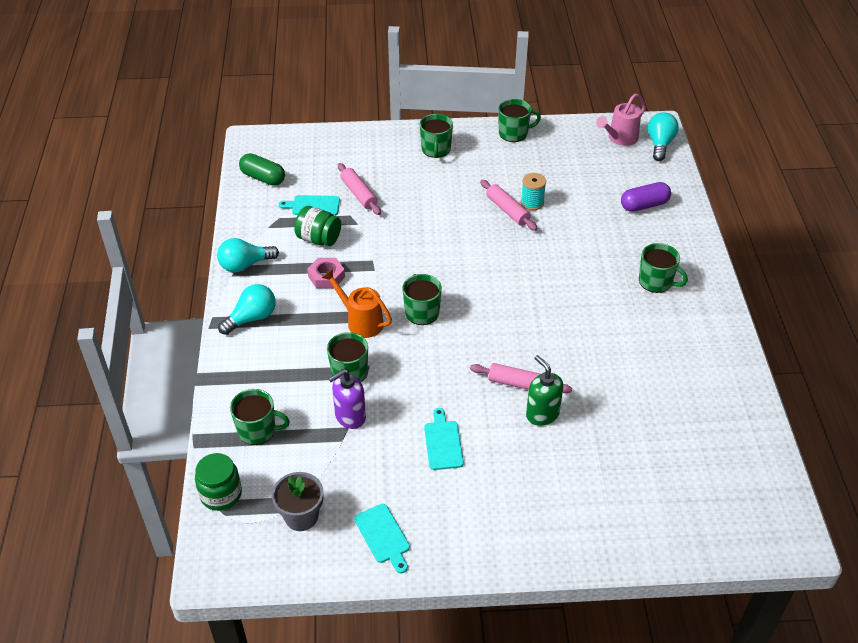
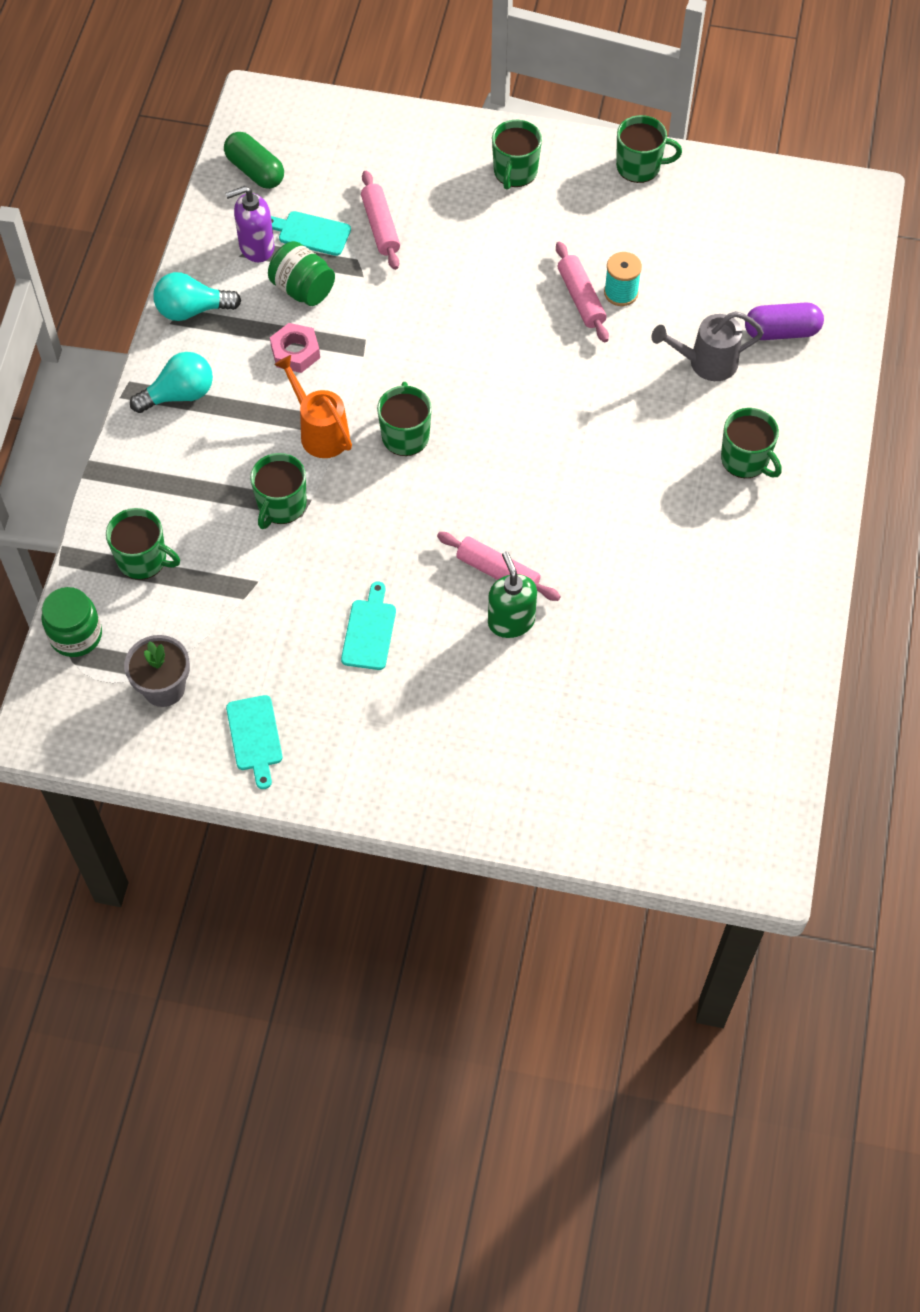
camera: 15 degrees right, 15 degrees up
(350, 416) = (263, 567): purple soap dispenser -> purple soap dispenser (256, 247)
(604, 231) = (705, 363): none -> grey watering can
(619, 138) = (794, 208): pink watering can -> none
(660, 144) = (850, 230): turquoise light bulb -> none

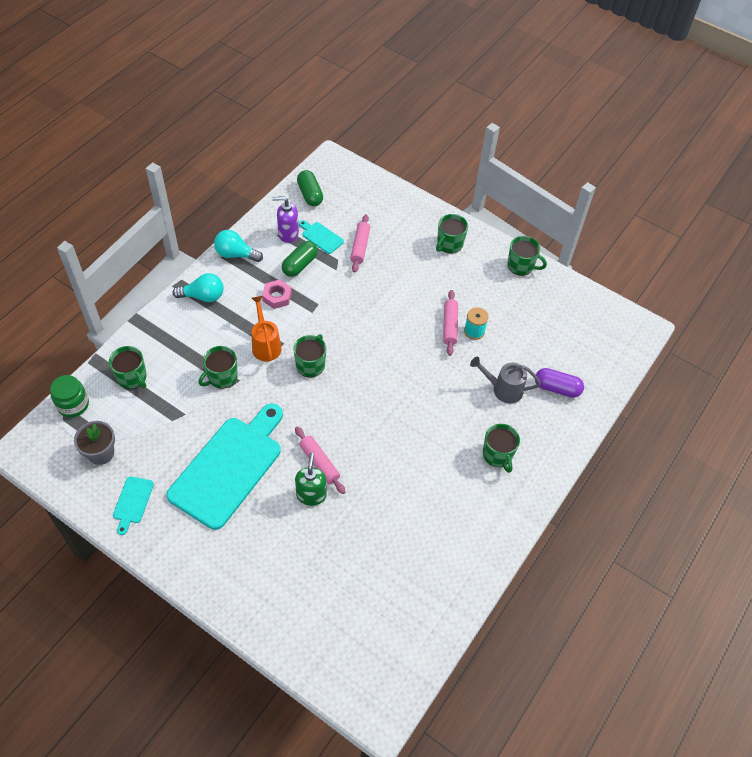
camera: 20 degrees right, 5 degrees down
(303, 289) = (300, 265): green jar -> green capsule
(369, 631) = (229, 467): turquoise cutting board -> turquoise cutting board, size x2.42

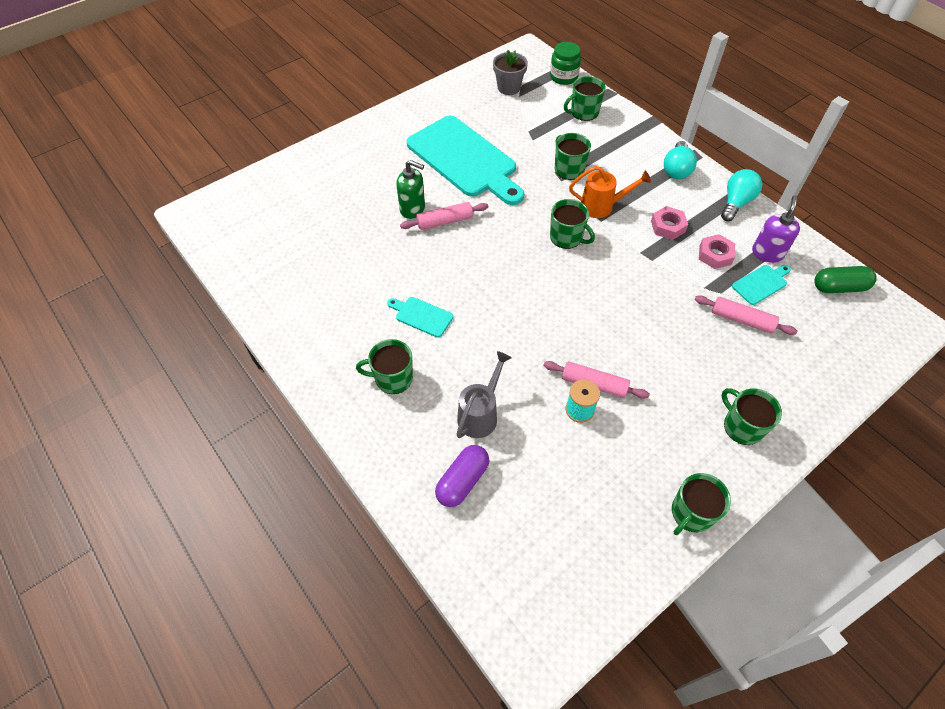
camera: 110 degrees right, 0 degrees up
(132, 502) = (454, 100): turquoise cutting board -> turquoise cutting board (421, 316)
(300, 265) = (715, 255): green capsule -> pink nut

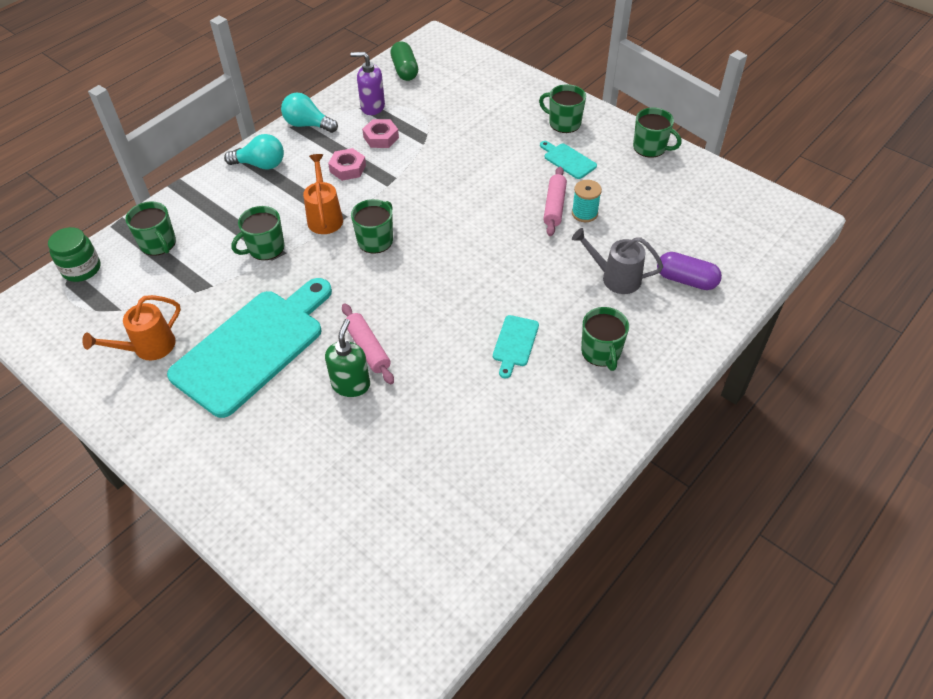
camera: 100 degrees left, 5 degrees down
(479, 109) = (148, 348): none -> orange watering can
(508, 88) = (100, 323): grey flower pot -> none
(741, 320) = (455, 122): pink rolling pin -> none
(742, 426) = (564, 123): green mug -> green mug turned 75 degrees clockwise
(761, 284) = (410, 111): turquoise cutting board -> turquoise cutting board (568, 160)

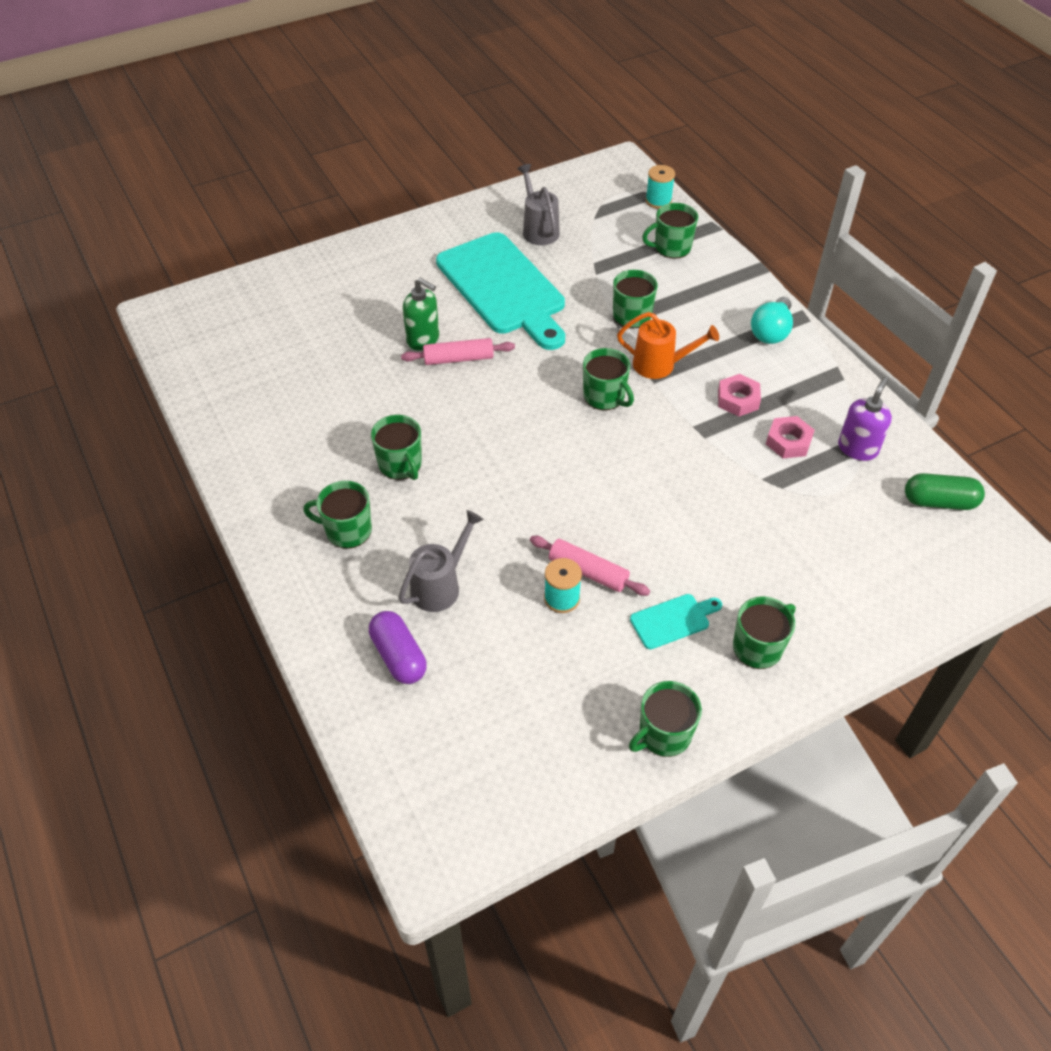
camera: 110 degrees right, 0 degrees up
(81, 269) = (658, 201): green jar -> turquoise spool
(148, 348) = (538, 229): orange watering can -> grey watering can
(307, 125) = (836, 382): turquoise light bulb -> none
(514, 343) = (400, 465): turquoise cutting board -> green mug
(686, 280) = (399, 656): purple capsule -> purple capsule turned 75 degrees counterclockwise

